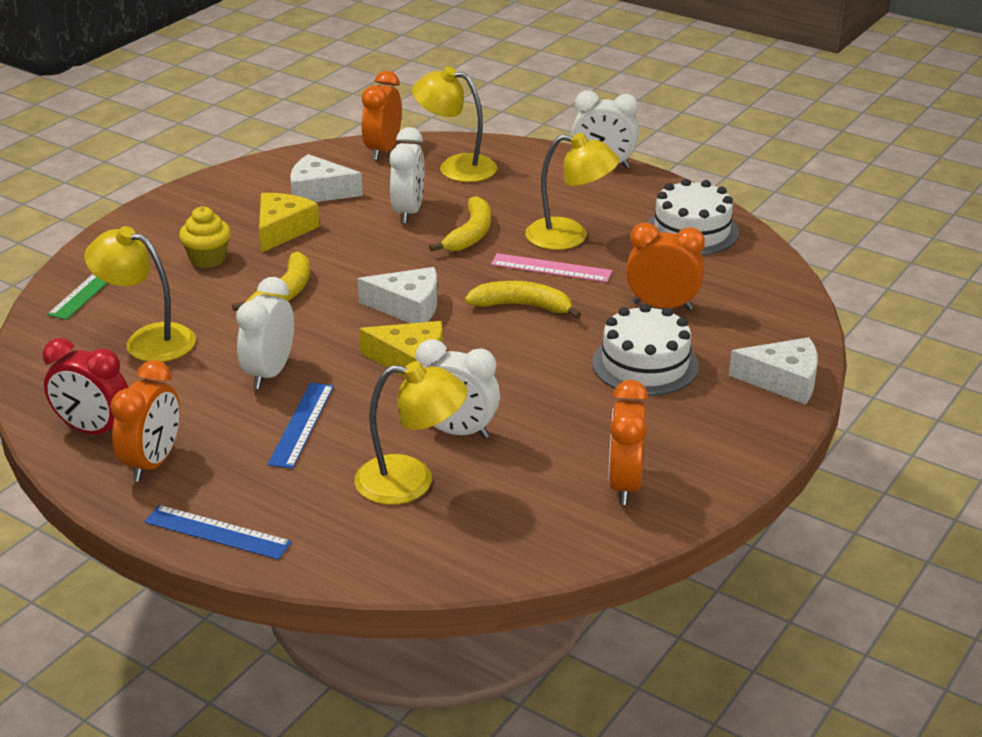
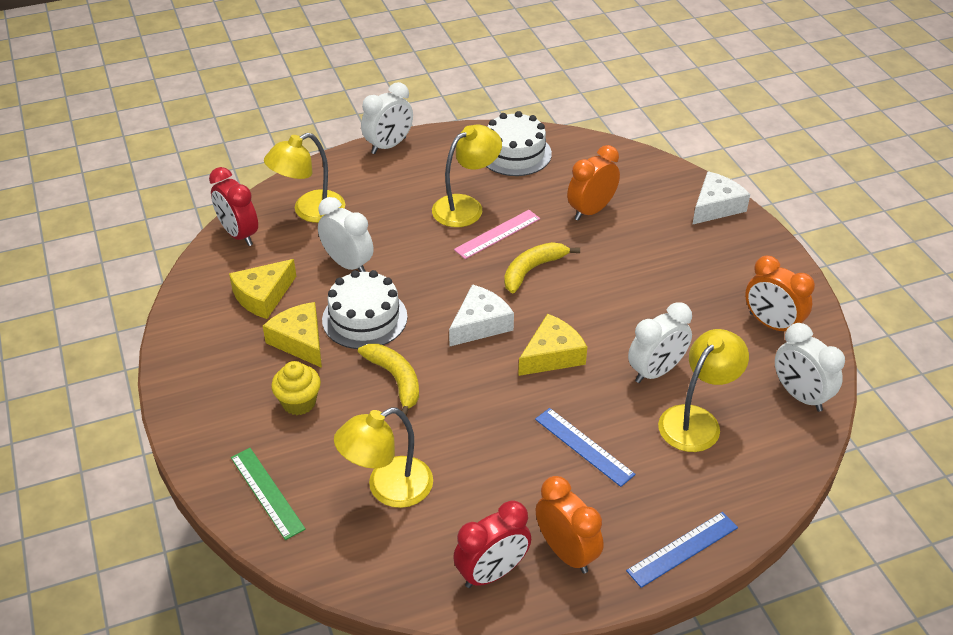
camera: 55 degrees left, 10 degrees up
(269, 373) = (501, 435): white clock -> white clock (800, 395)
(319, 192) = (263, 296): white cheese -> yellow cheese
(383, 150) = (239, 234): orange clock -> red clock
(470, 234) = (413, 249): yellow banana -> none
(645, 364) = (650, 251): white cake -> white cake (364, 318)

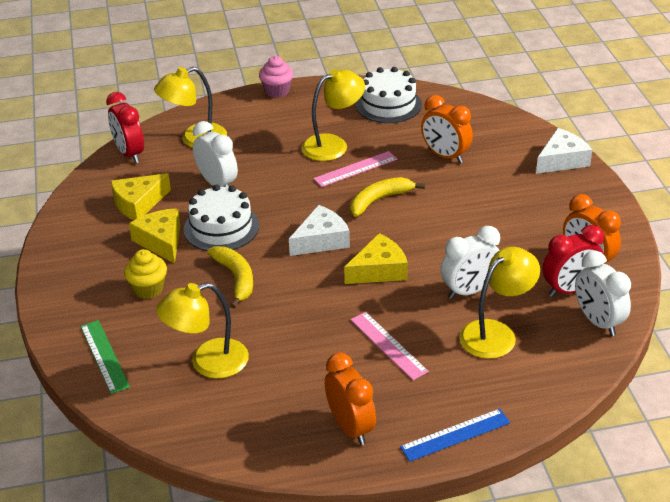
camera: 10 degrees right, 5 degrees down
(389, 145) = (277, 91): white clock -> pink cupcake
(492, 573) = (281, 436): red clock -> red clock (569, 289)
(584, 446) = (388, 345): blue ruler -> pink ruler
(591, 210) = (445, 156): orange clock -> orange clock turned 105 degrees counterclockwise

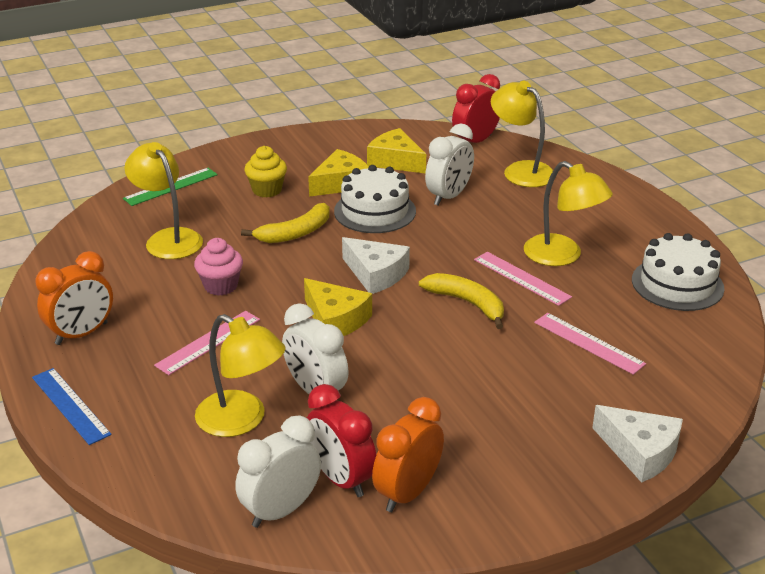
camera: 75 degrees right, 5 degrees down
(277, 91) = (649, 203): pink cupcake -> pink cupcake (221, 286)
(445, 156) = (588, 343): orange clock -> pink ruler

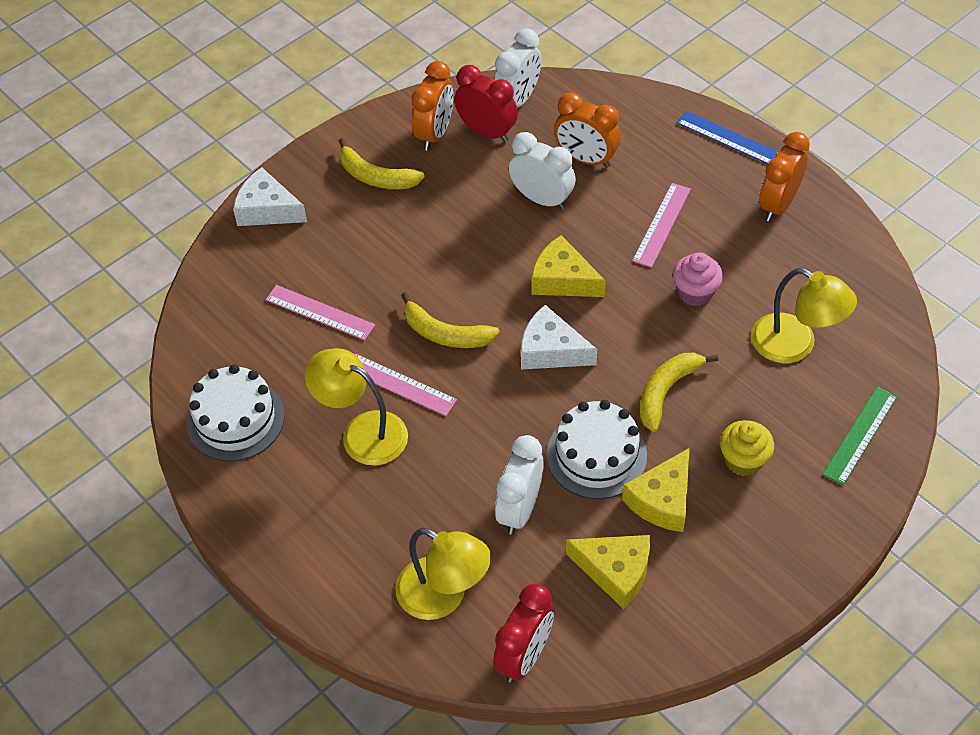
camera: 165 degrees right, 20 degrees up
(242, 420) = (586, 159): yellow lamp -> orange clock
(498, 458) = (376, 177): none -> yellow banana

